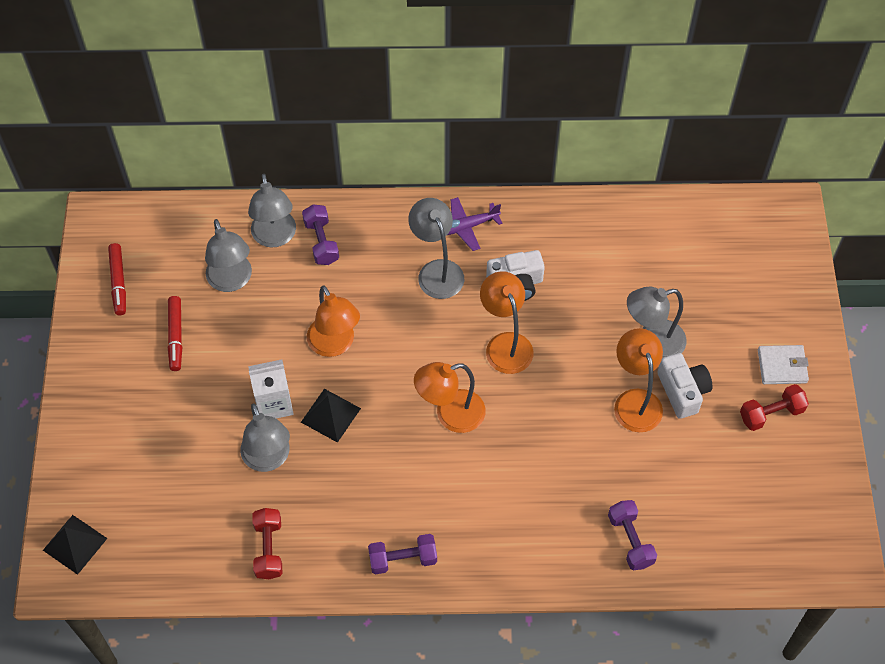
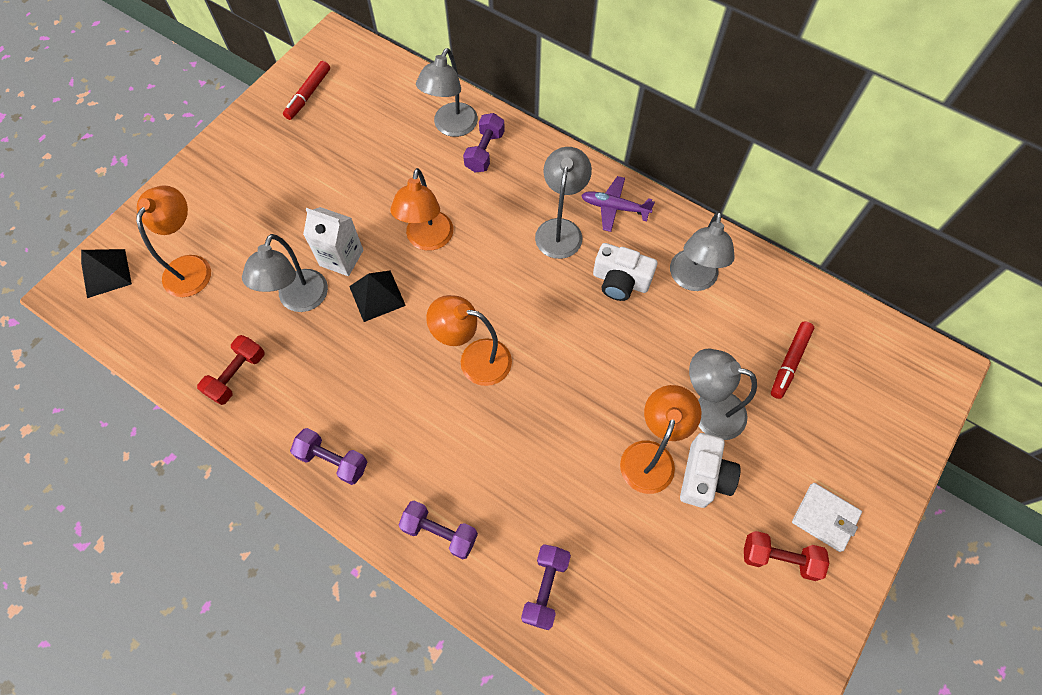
camera: 35 degrees right, 5 degrees up
(175, 336) = (314, 159): red marker -> red marker (789, 362)
(232, 281) = (391, 142): grey lamp -> grey lamp (692, 280)
(505, 344) = (571, 328): orange lamp -> orange lamp (192, 266)
(526, 554) = (440, 532): none -> purple dumbbell

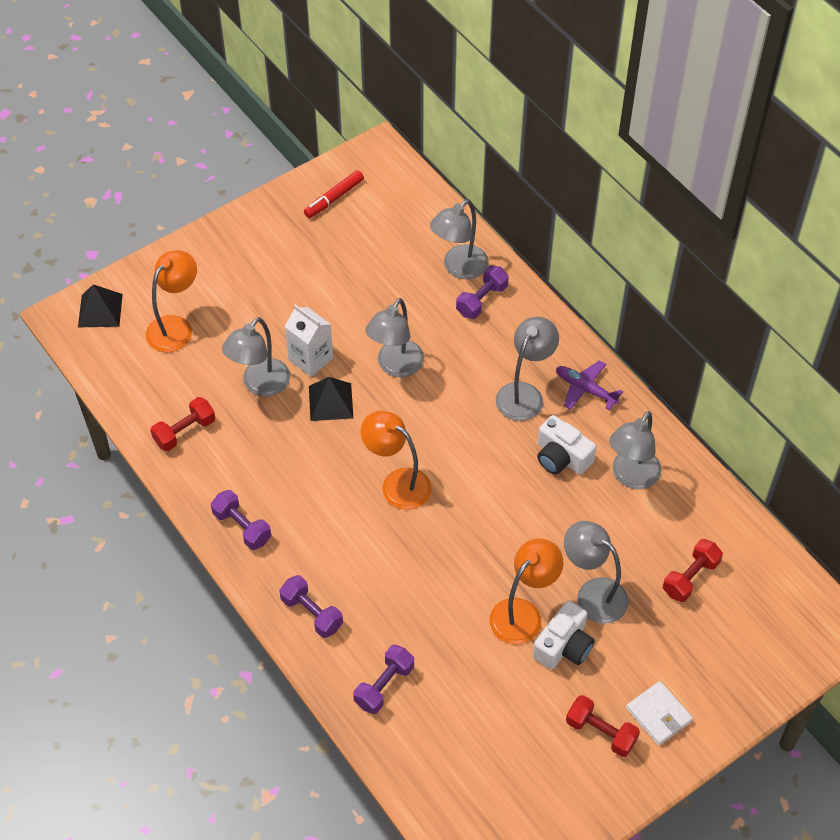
camera: 20 degrees right, 10 degrees down
(428, 240) = (395, 366): orange lamp -> grey lamp
(789, 362) = (690, 577): red marker -> red dumbbell

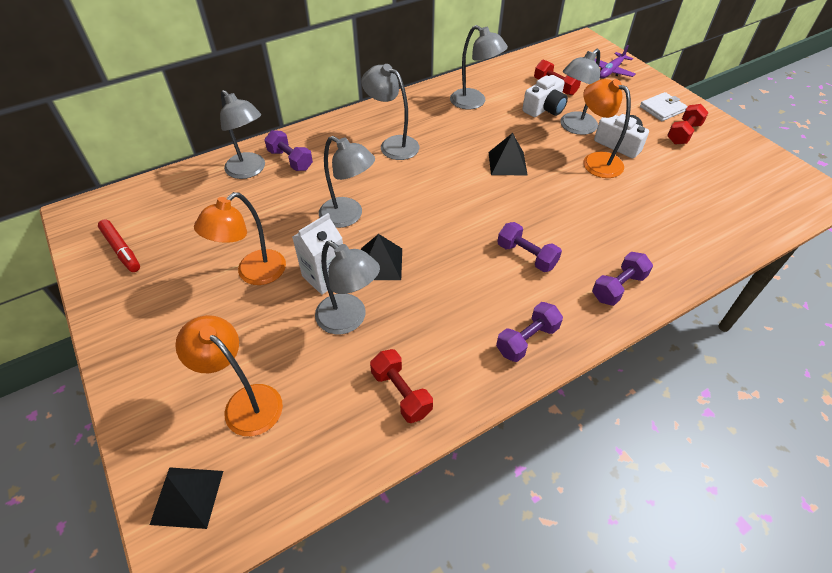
camera: 85 degrees left, 5 degrees down
(384, 685) = (679, 242): purple dumbbell -> purple dumbbell (526, 256)
(397, 483) = (476, 222): orange lamp -> orange lamp (253, 274)
(505, 514) = (507, 163): none -> black pyramid
(561, 457) = (455, 131): white camera -> white camera (544, 108)
(585, 389) = (393, 115): purple plane -> purple plane (611, 71)

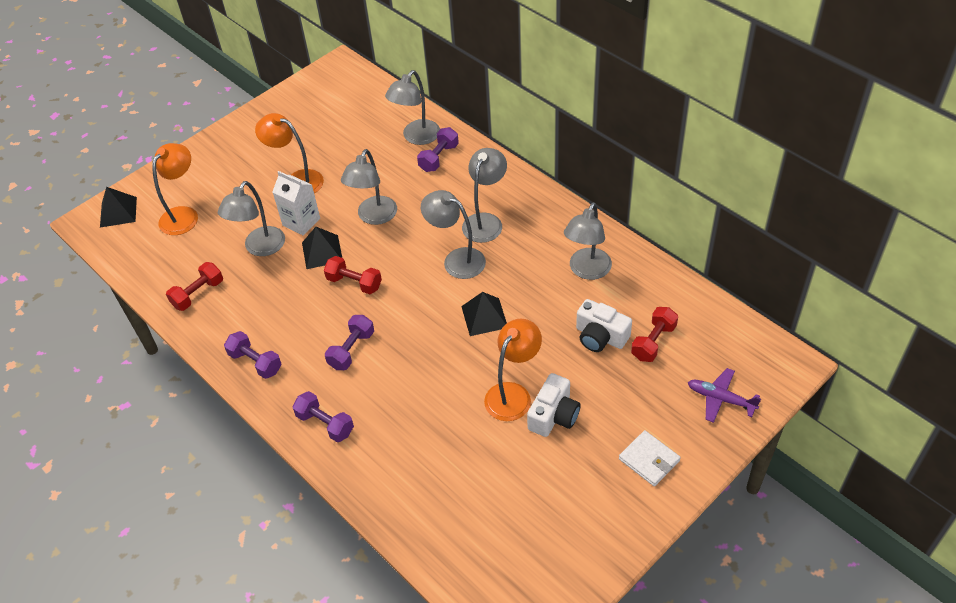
camera: 80 degrees right, 0 degrees up
(121, 250) = (307, 103): red marker -> none
(573, 127) = (571, 368): grey lamp -> grey lamp (456, 260)
(683, 133) = (600, 483): red dumbbell -> red dumbbell (354, 283)

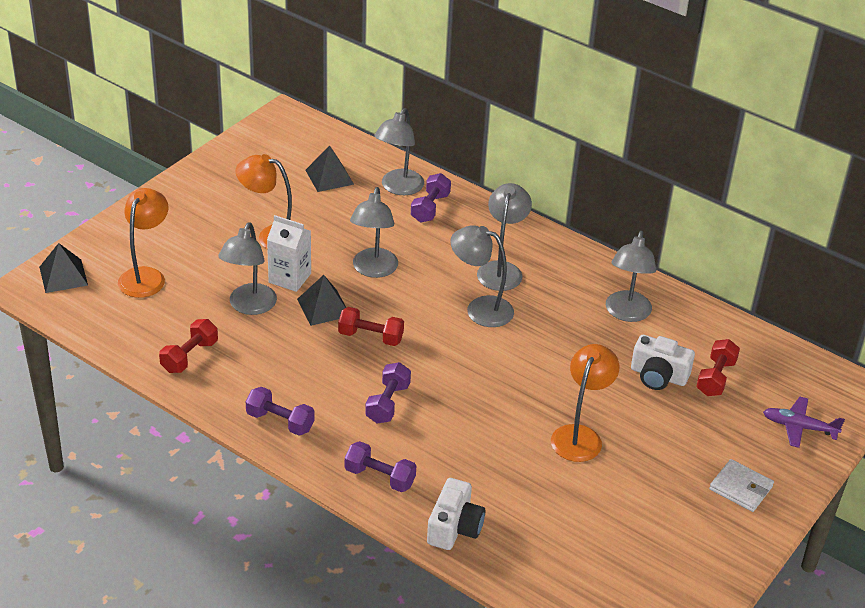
camera: 15 degrees left, 10 degrees down
(484, 317) = (527, 363): black pyramid -> black pyramid (329, 177)
(553, 415) = (629, 453): white camera -> white camera (454, 527)

